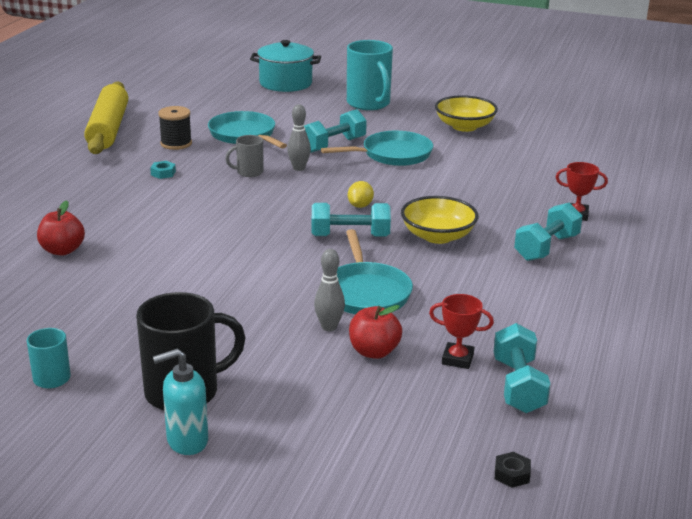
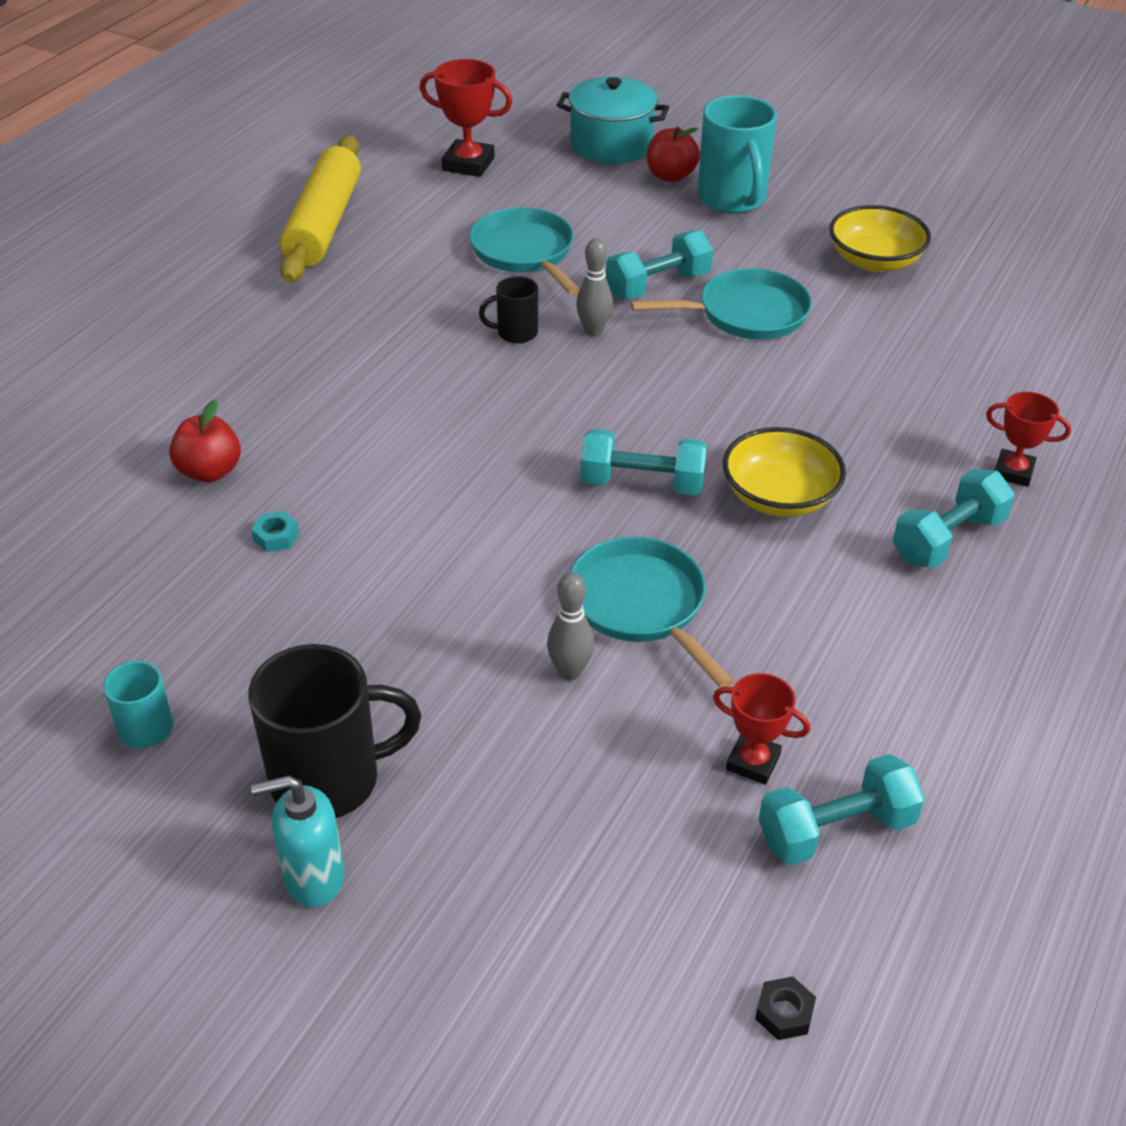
camera: 10 degrees right, 15 degrees up
(163, 173) = (387, 324): turquoise nut -> turquoise nut (276, 537)
(176, 143) = (418, 263): black spool -> none
(196, 96) = (468, 164): none -> red trophy
(249, 172) = (515, 333): grey mug -> black mug
(360, 206) = (671, 420): yellow lemon -> none
(366, 292) = (641, 605): turquoise pan -> turquoise pan turned 150 degrees clockwise
(374, 352) = (627, 731): red apple -> red apple (670, 176)
(518, 386) = (836, 830): turquoise dumbbell -> turquoise dumbbell turned 60 degrees clockwise

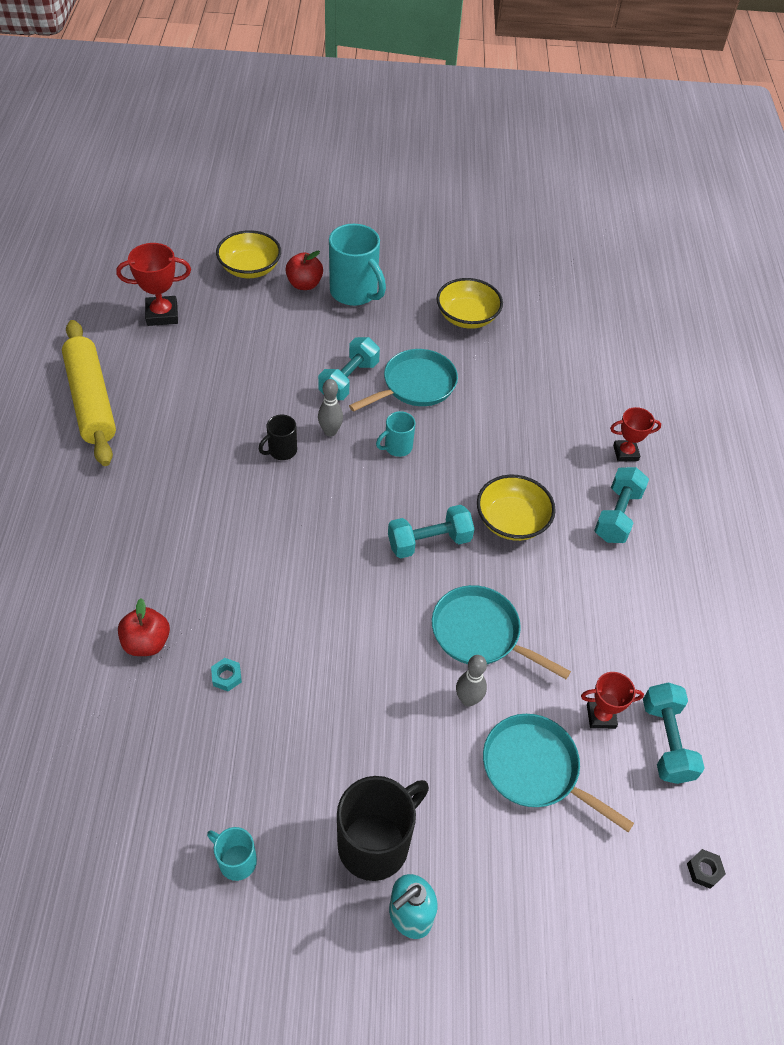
camera: 30 degrees left, 10 degrees up
(525, 253) = (247, 381): turquoise pan -> turquoise pan (535, 769)
(611, 145) = (250, 268): turquoise pot -> yellow bowl
(672, 371) = (397, 447): none -> turquoise mug
(836, 830) = (666, 741): turquoise dumbbell -> turquoise dumbbell turned 45 degrees counterclockwise

